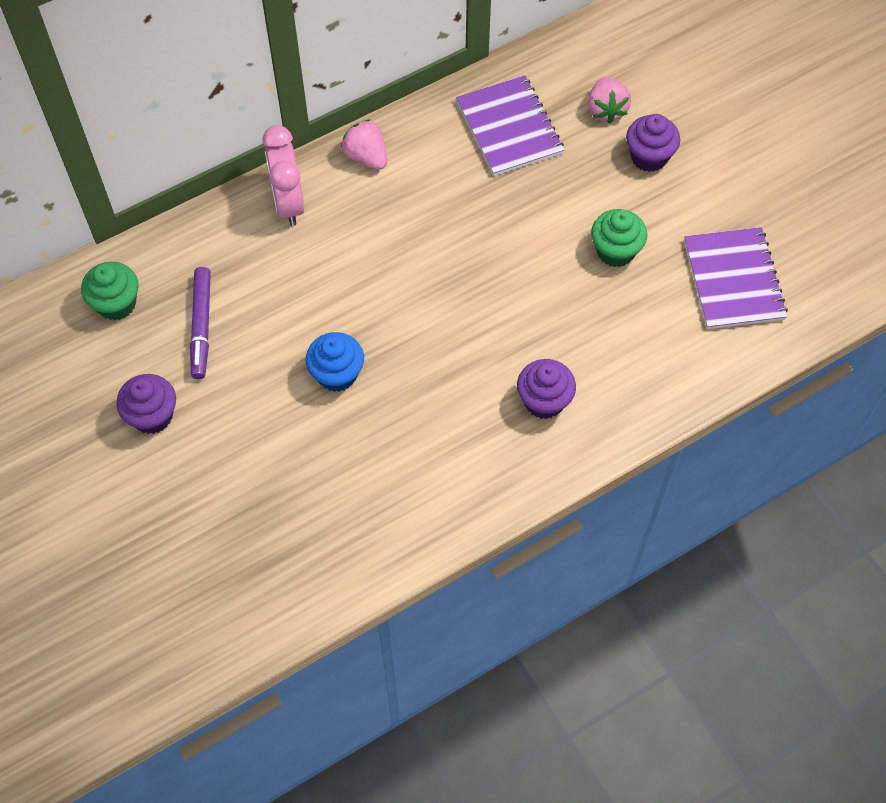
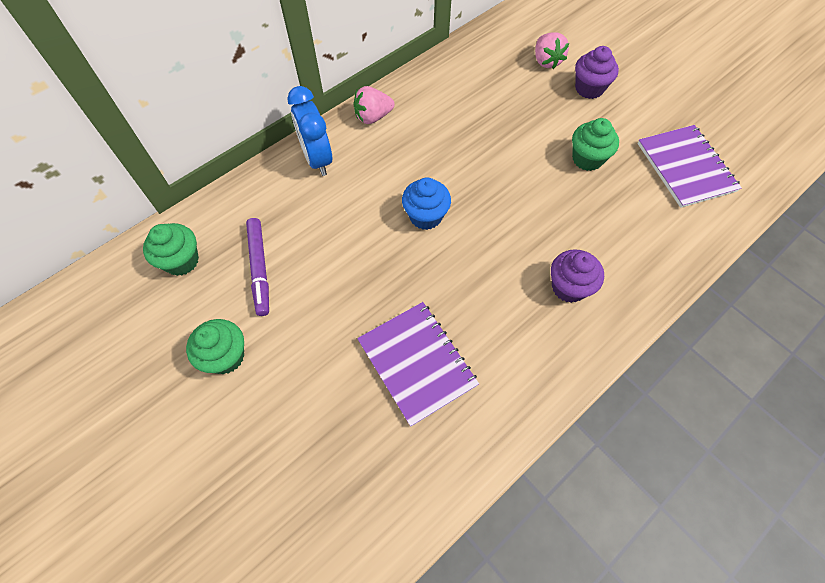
camera: 10 degrees left, 0 degrees up
(152, 416) = (226, 356): purple cupcake -> green cupcake
(288, 203) = (317, 159): pink clock -> blue clock
(337, 374) = (386, 292): blue cupcake -> blue cupcake (425, 216)
(366, 157) = (373, 117): pink strawberry -> pink strawberry turned 60 degrees counterclockwise
(509, 128) = (478, 82): purple notebook -> purple notebook (416, 363)

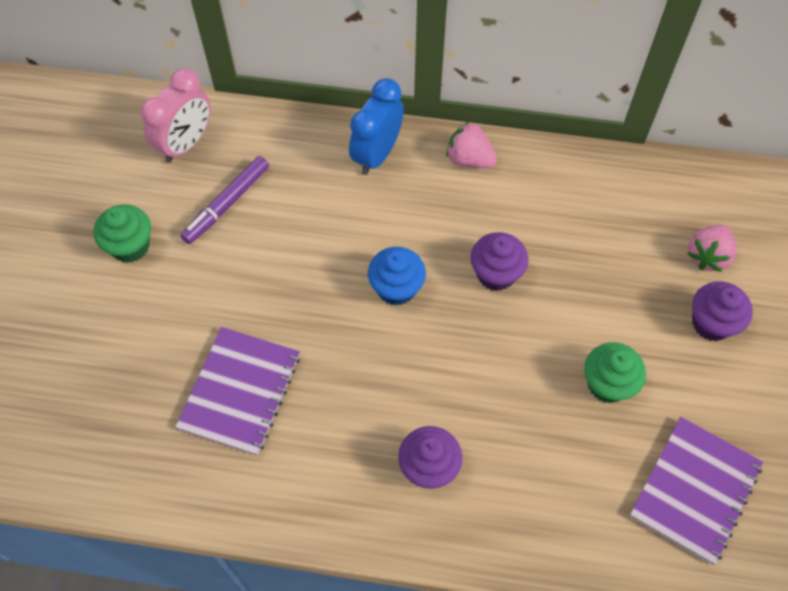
camera: 50 degrees right, 0 degrees up
(181, 261) = (186, 144): green cupcake -> pink clock
(465, 159) = (496, 274): none -> purple cupcake

